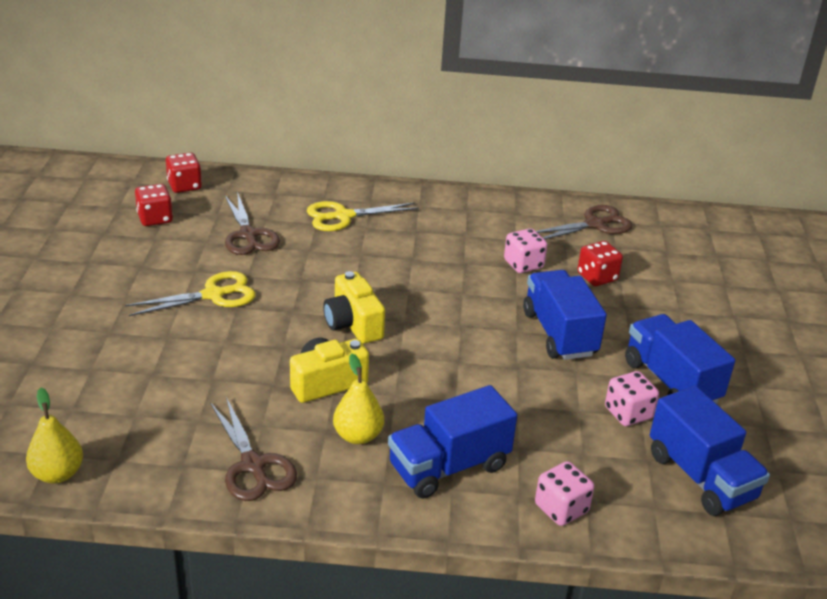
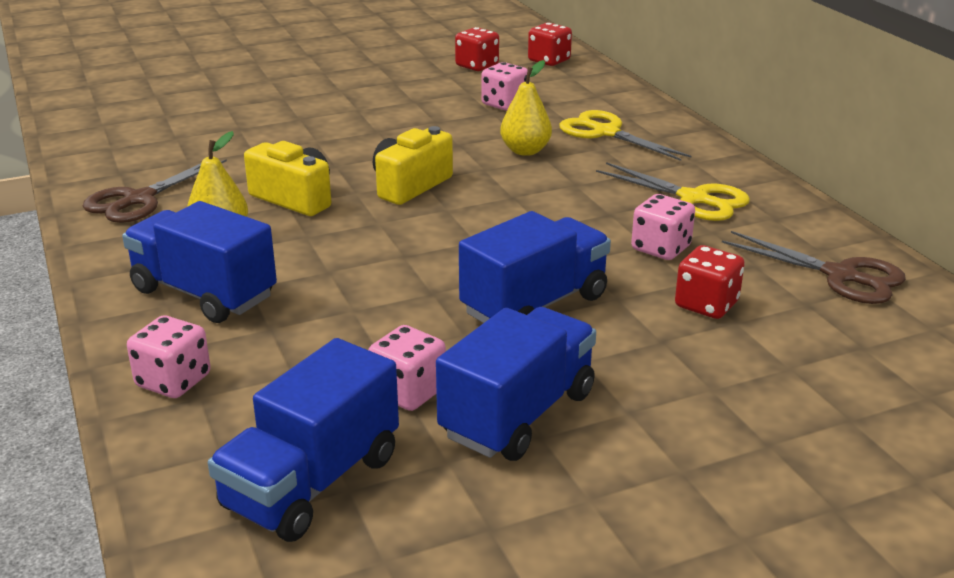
camera: 65 degrees right, 5 degrees down
(58, 474) = (79, 134): yellow pear -> yellow pear (525, 151)
(213, 295) = (385, 117): yellow scissors -> yellow scissors (694, 199)
(248, 235) = (504, 104): brown scissors -> pink dice

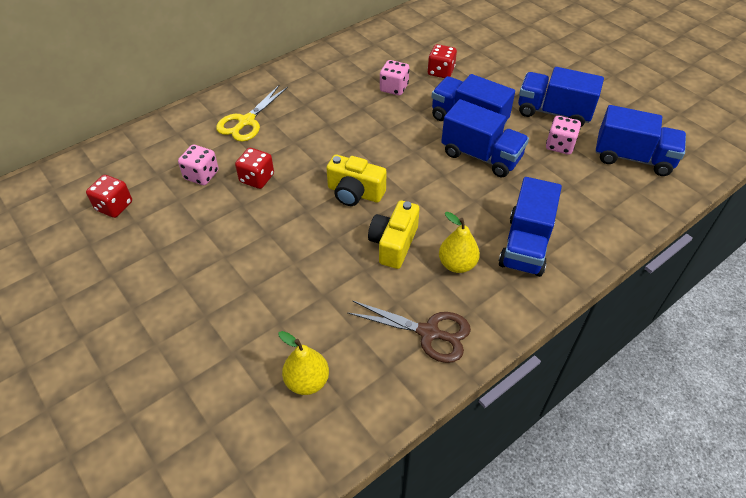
camera: 105 degrees left, 20 degrees up
(173, 381) = (604, 225): pink dice -> none
(428, 297) = (481, 156): none -> blue truck
(525, 151) = (285, 151): yellow pear -> yellow pear (307, 381)
(549, 60) = (101, 167): red dice -> red dice (257, 178)
(694, 199) = (333, 81): yellow scissors -> none
(840, 276) = (396, 38): brown scissors -> none

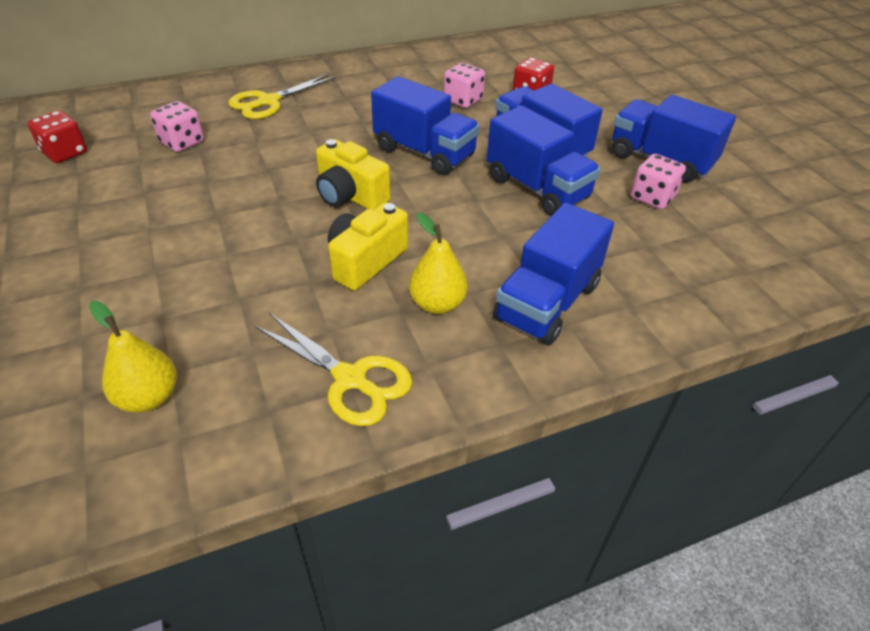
camera: 15 degrees right, 5 degrees down
(257, 178) = (242, 158): red dice -> none
(429, 333) = (350, 379): brown scissors -> yellow scissors
(633, 158) = (754, 232): blue truck -> blue truck (424, 152)

